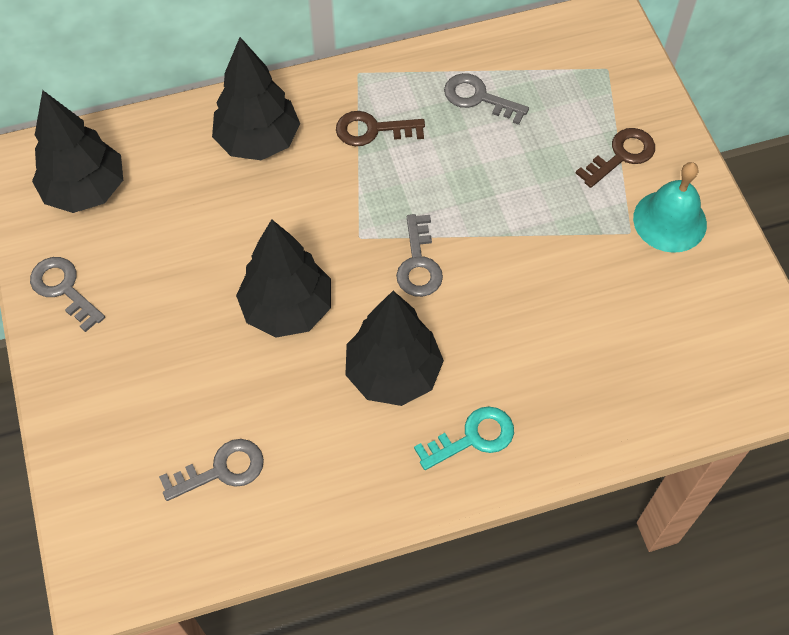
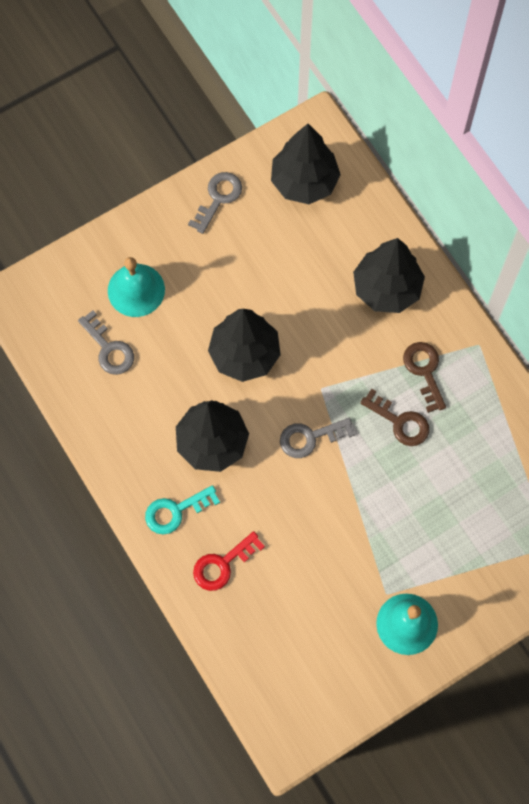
camera: 75 degrees right, 10 degrees up
(150, 416) = (136, 290): none -> turquoise bell
(473, 438) = (176, 511): turquoise key -> turquoise key turned 105 degrees clockwise
(478, 98) = (484, 446): grey key -> none
(556, 398) = (222, 564): none -> red key
(621, 155) = (460, 574): brown key -> brown key (400, 422)

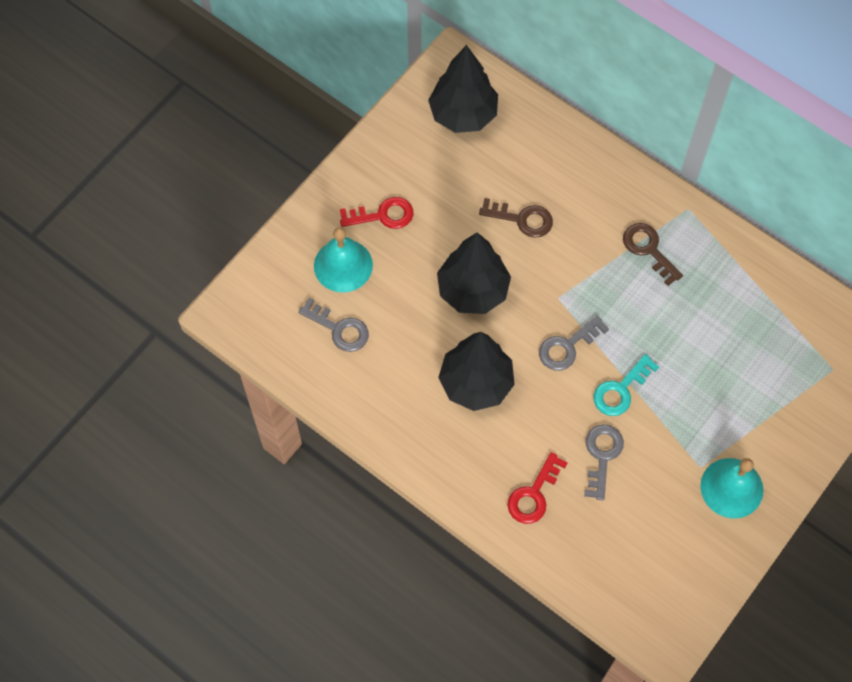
camera: 20 degrees left, 5 degrees down
(176, 511) = (467, 460): turquoise key -> turquoise key (620, 390)
(191, 254) = (382, 215): none -> red key
(218, 198) = (387, 155): grey key -> grey key (602, 456)
(387, 288) = (581, 186): black tree -> none
(400, 422) = (645, 303): brown key -> brown key (522, 219)

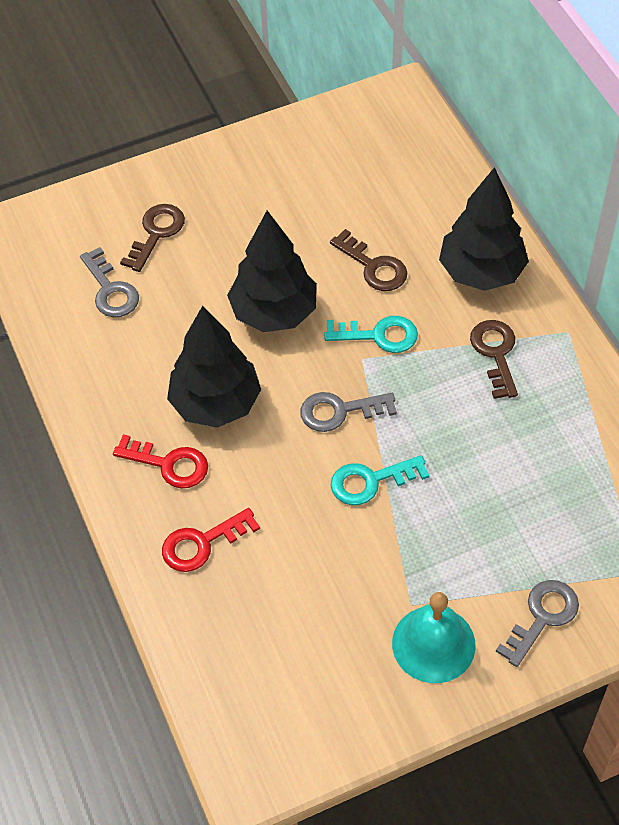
camera: 30 degrees right, 10 degrees down
(343, 265) = (156, 233): turquoise bell -> brown key
(382, 215) = (229, 204): red key -> red key (169, 464)
(463, 114) = (377, 145): black tree -> black tree (481, 272)
(559, 273) = (378, 335): none -> turquoise key
(602, 456) = (304, 539): grey key -> grey key (542, 617)

